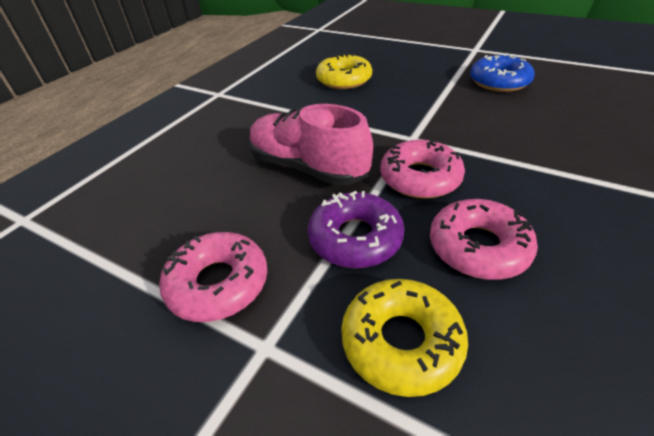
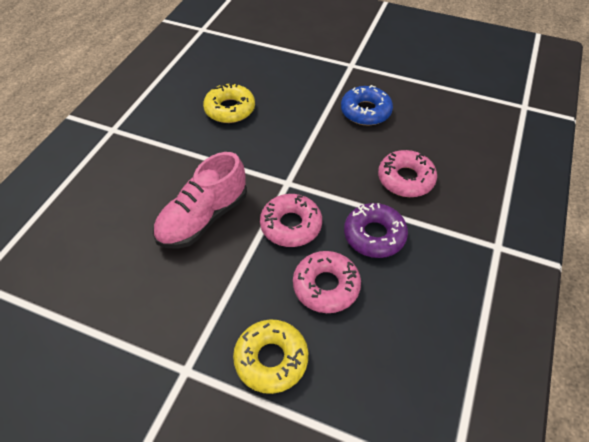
camera: 10 degrees left, 10 degrees up
(218, 283) = (147, 328): pink donut -> pink donut (405, 179)
(308, 167) = (203, 218): pink shoe -> pink shoe turned 75 degrees counterclockwise
(355, 238) = (242, 284): purple donut -> purple donut (374, 235)

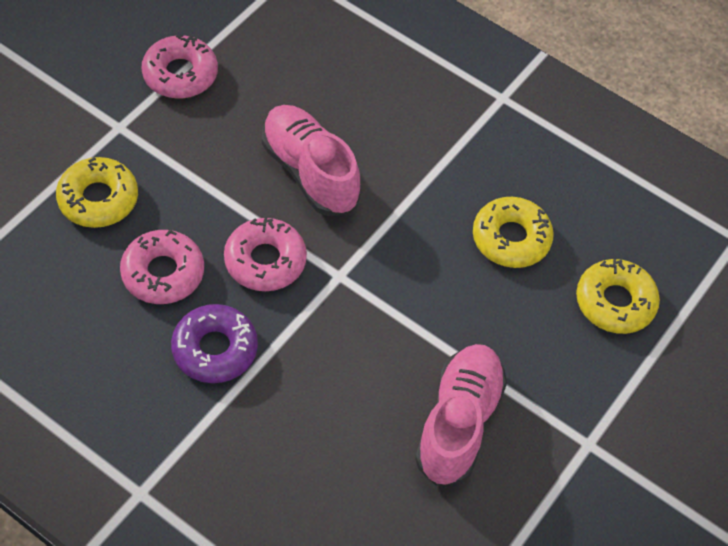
camera: 100 degrees right, 5 degrees up
(260, 65) = (615, 302): none -> yellow donut
(365, 111) = (458, 423): blue donut -> pink shoe
(405, 179) = (297, 425): pink donut -> pink donut (180, 74)

